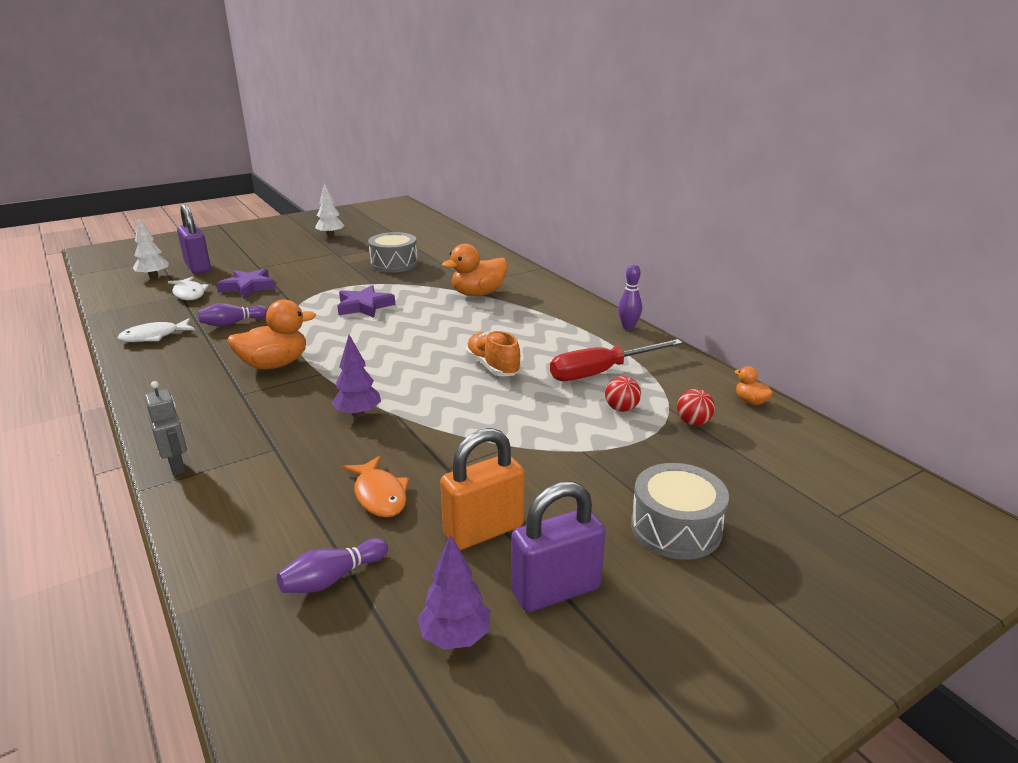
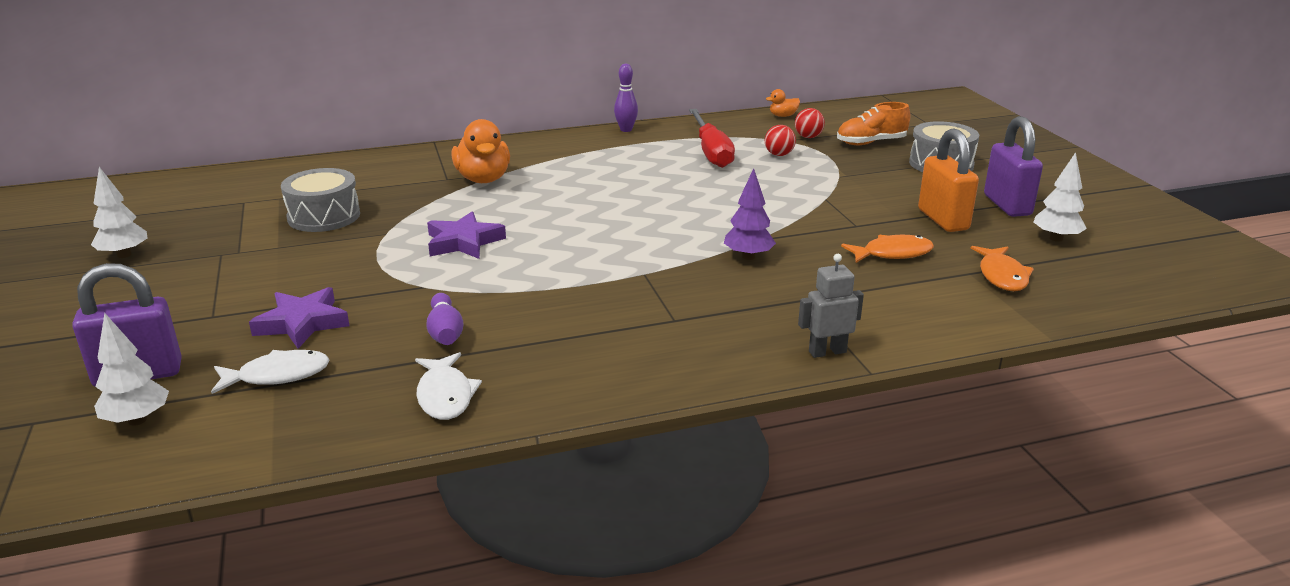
camera: 75 degrees left, 0 degrees up
(274, 364) = (605, 300): orange duck -> none
(332, 578) = (1002, 276): purple bowling pin -> orange fish
(455, 637) = (1056, 238): purple tree -> white tree
(493, 367) = (677, 190): orange shoe -> orange shoe (871, 143)

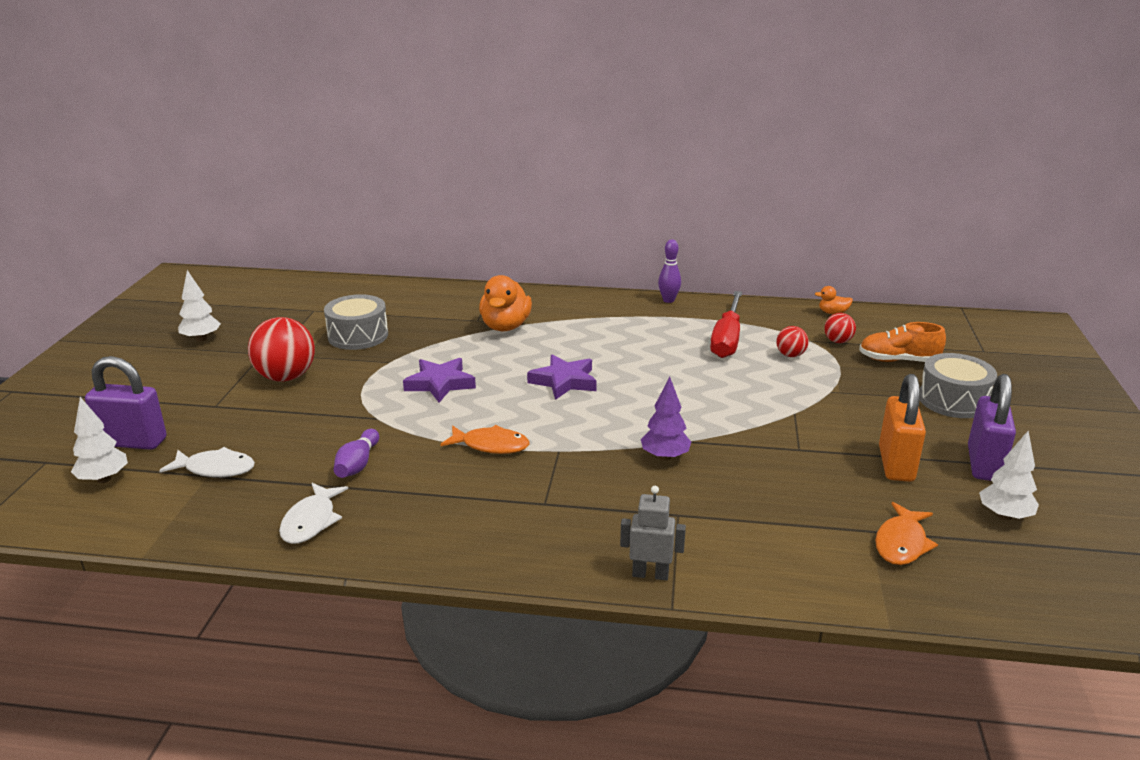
camera: 25 degrees right, 0 degrees up
(275, 271) = (286, 377): none -> red ball
(302, 323) = (267, 428): purple star -> purple star (564, 381)
(892, 254) = (807, 489): orange fish -> orange fish (491, 445)

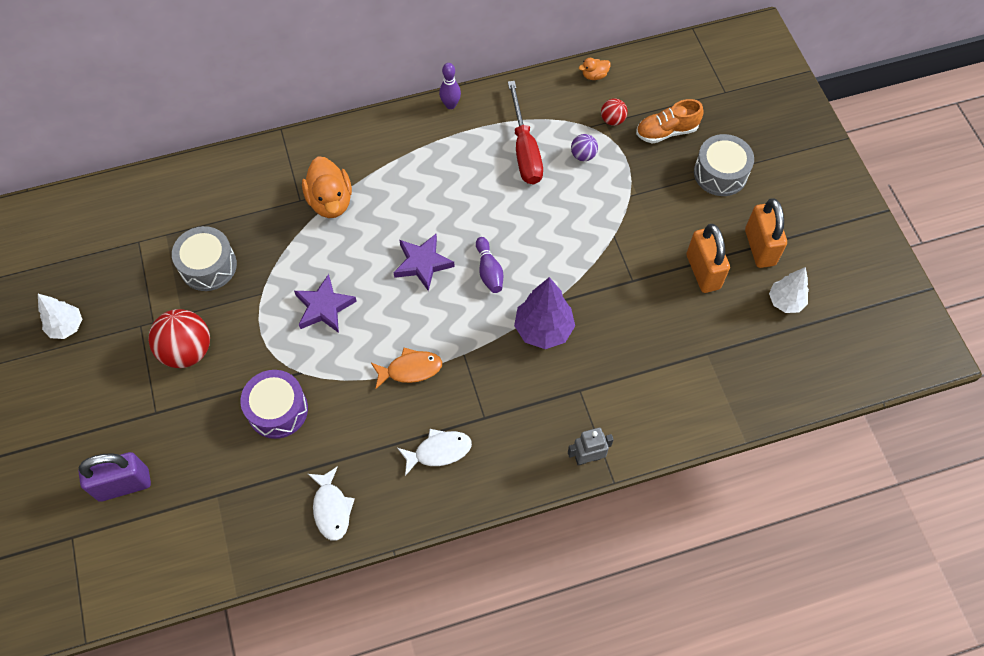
camera: 25 degrees left, 35 degrees up
(104, 479) = (138, 535): white tree -> none
(215, 469) = (217, 486): white fish -> white fish (439, 451)
(329, 435) = (277, 410): none -> purple drum
(358, 464) = (323, 434): purple bowling pin -> purple bowling pin (489, 271)
(664, 457) = (543, 330): purple tree -> purple tree, size x1.52
(790, 355) = (583, 155): red ball -> purple ball
(901, 543) = (730, 358): orange fish -> none
(984, 464) = (760, 247): purple padlock -> orange padlock

